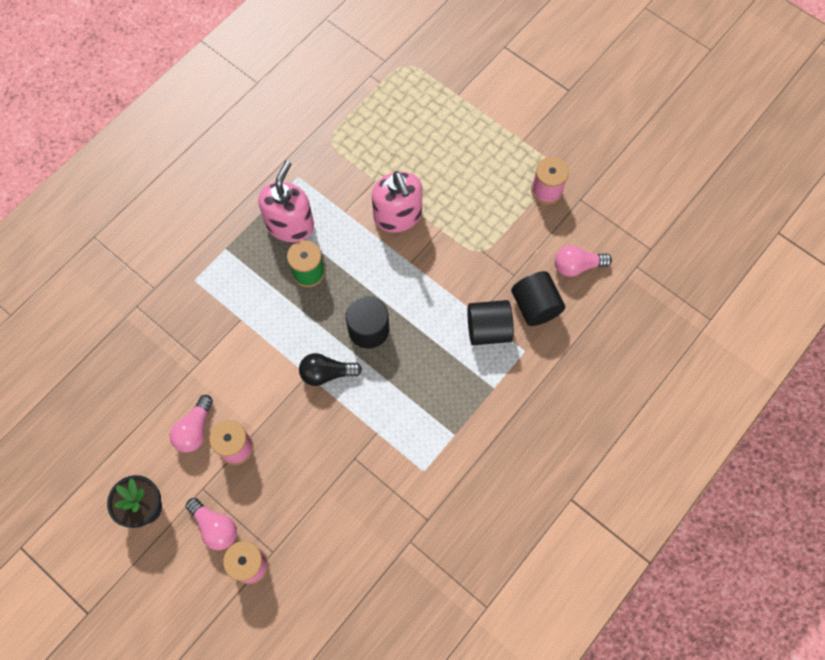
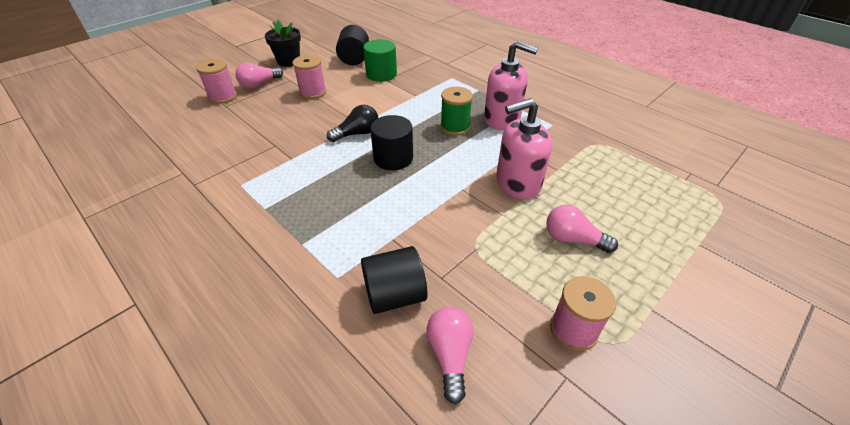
camera: 95 degrees right, 25 degrees down
(186, 368) = (381, 74): none -> green cylinder
(195, 429) = (334, 77): pink light bulb -> pink light bulb (573, 239)
(327, 373) = (357, 134): black light bulb -> black light bulb turned 60 degrees clockwise
(488, 329) = (373, 245): black cylinder -> black cylinder (354, 59)

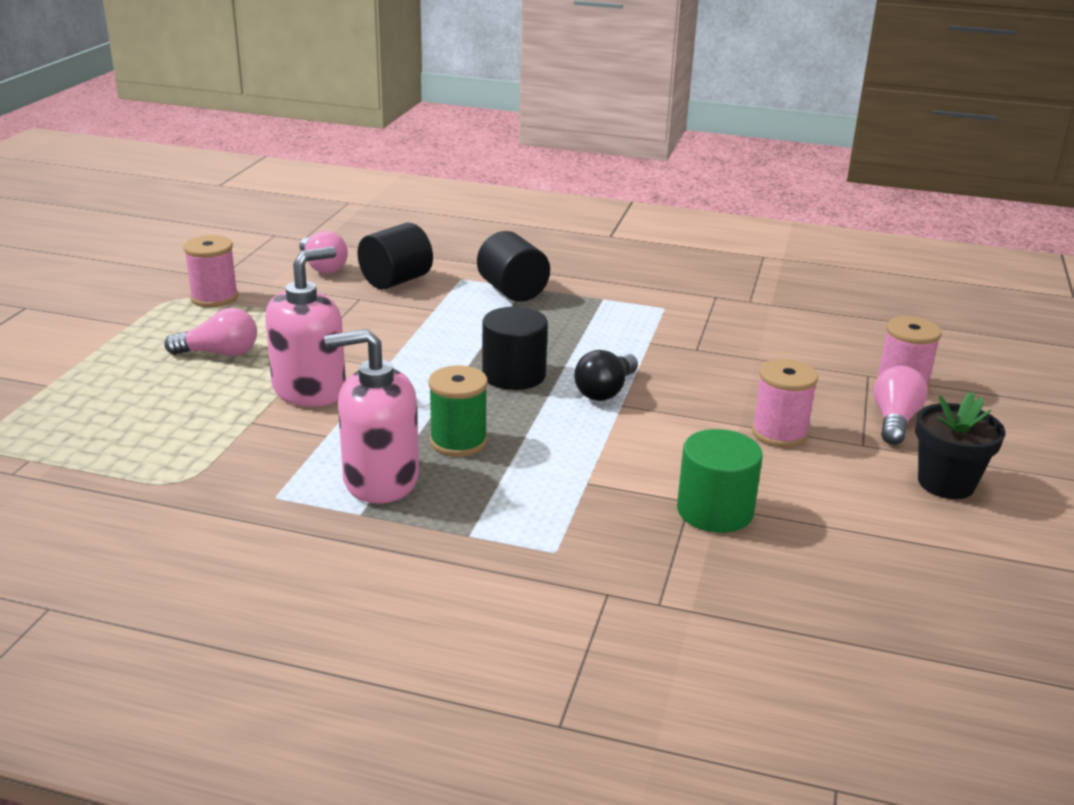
camera: 150 degrees right, 15 degrees down
(354, 59) = (831, 534): black cylinder -> black cylinder (512, 291)

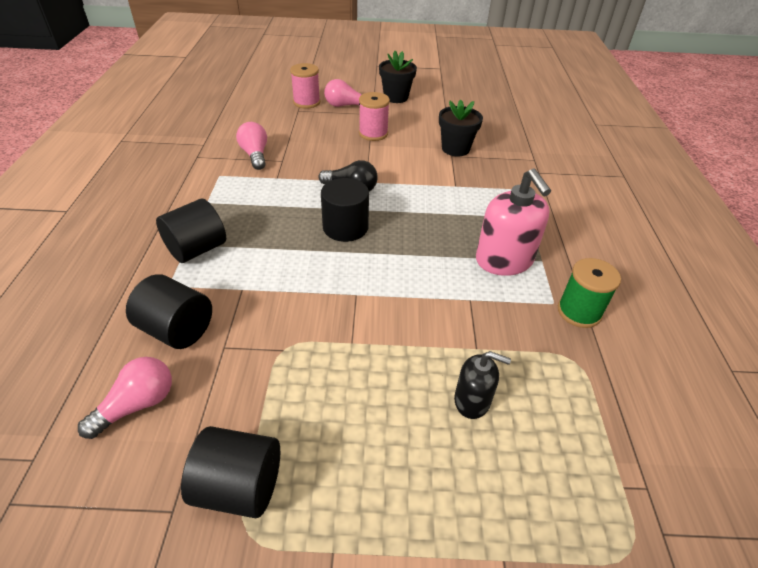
camera: 105 degrees left, 15 degrees up
(192, 404) = (472, 400): none -> black soap dispenser
(214, 298) = (239, 486): pink spool -> black cylinder
(219, 353) = (374, 420): pink light bulb -> pink light bulb (255, 155)
(309, 390) = (413, 328): pink soap dispenser -> none
(458, 441) = (443, 237): green spool -> green spool (579, 312)
(715, 511) = (455, 149): green cylinder -> black flower pot

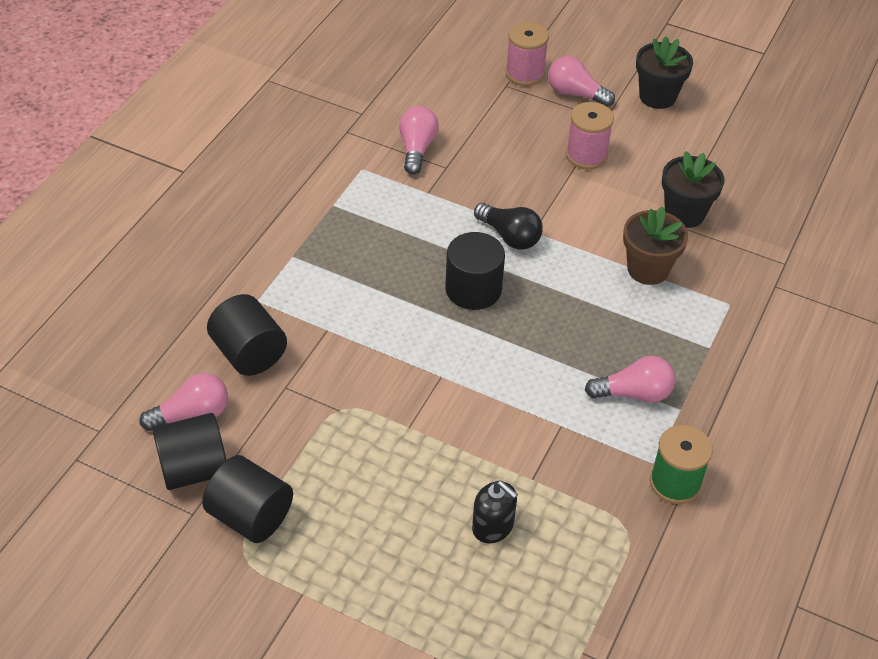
camera: 25 degrees right, 5 degrees up
(197, 249) = (300, 265): black cylinder -> black cylinder (194, 469)
(456, 183) = (648, 269): none -> brown flower pot
(504, 260) = (634, 393): pink soap dispenser -> pink light bulb

